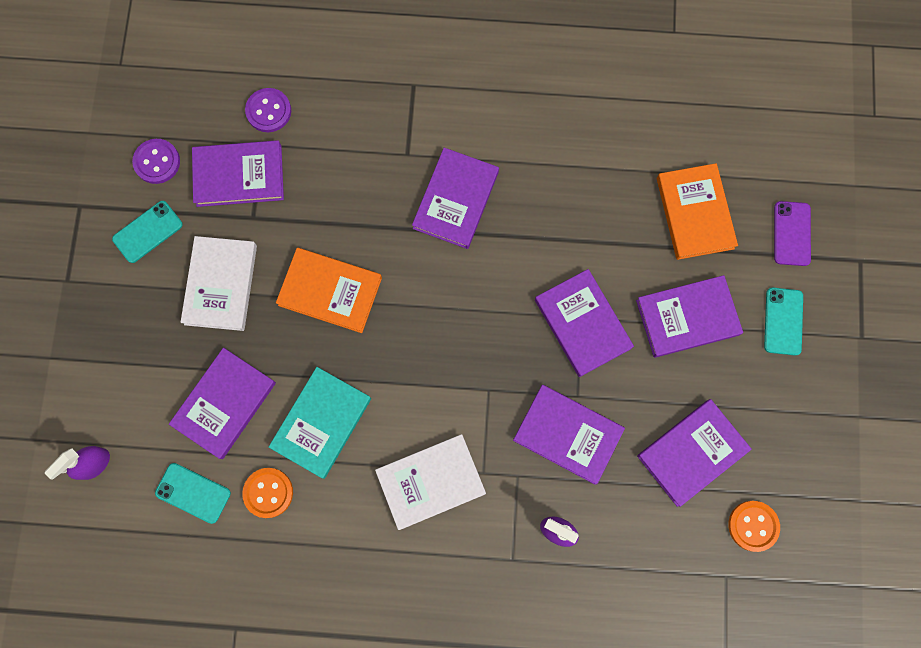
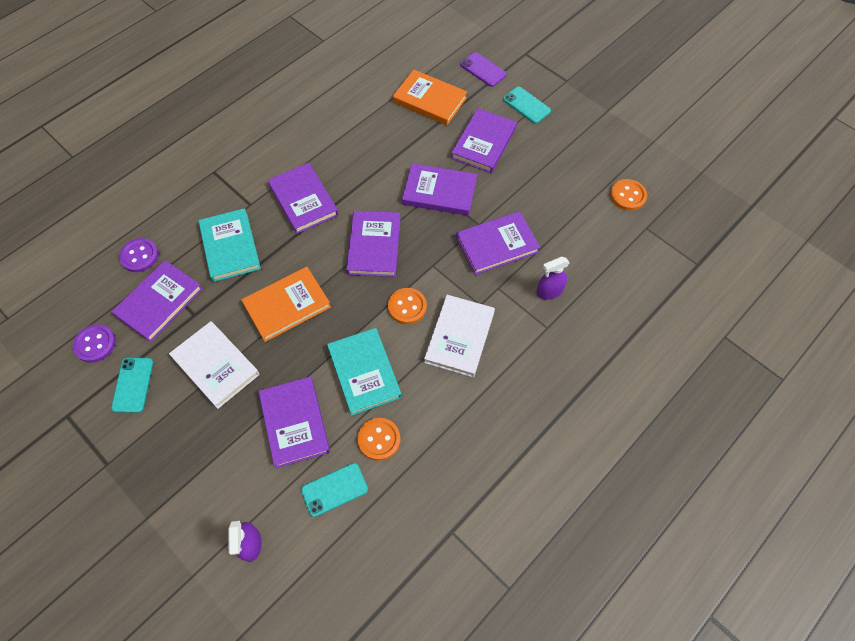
camera: 50 degrees left, 15 degrees down
(346, 182) = (230, 247): none -> turquoise book
(422, 404) = (407, 307): none -> orange button
(692, 453) = (562, 194): purple book -> purple book (374, 246)

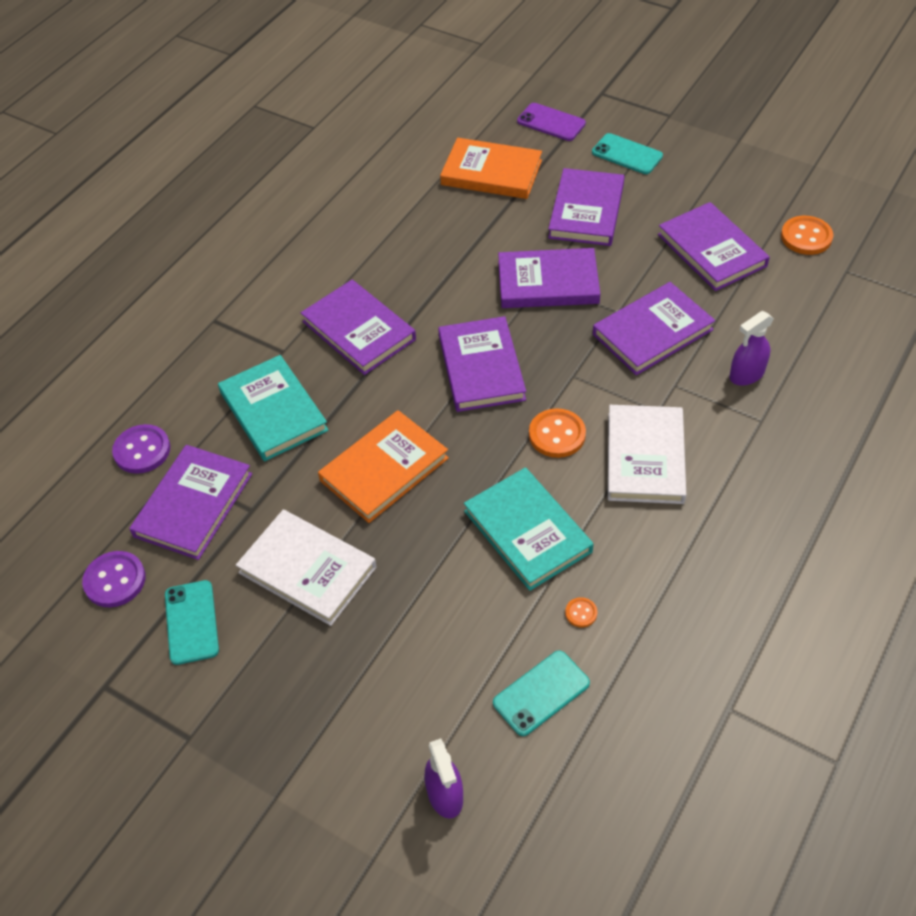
camera: 10 degrees left, 10 degrees down
(294, 423) = (451, 619): purple book -> purple book (711, 250)
(379, 439) = (581, 613): orange button -> orange button, size x0.51

